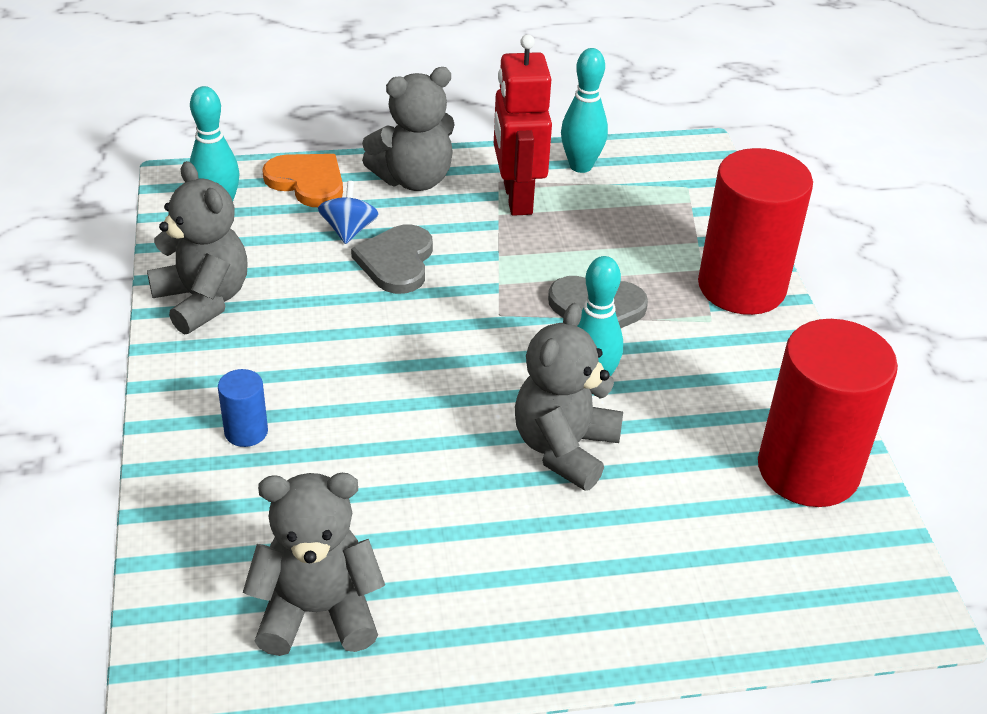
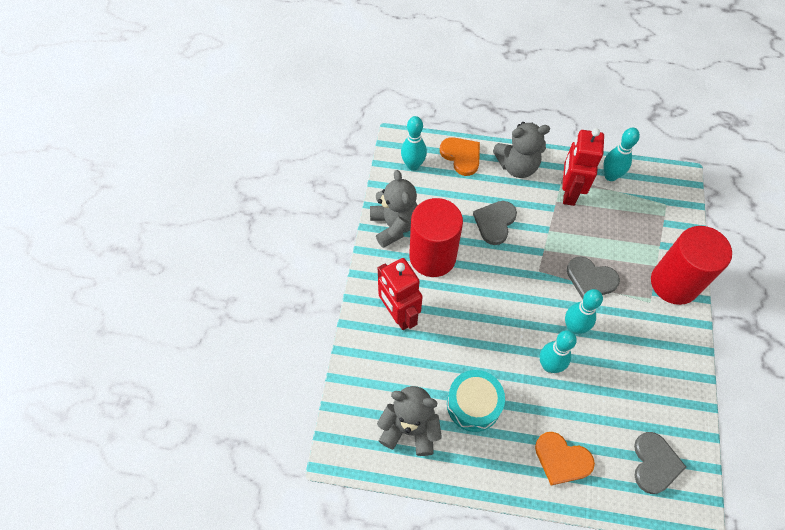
camera: 20 degrees right, 20 degrees up
(246, 432) = (398, 314): blue cylinder -> red robot
(349, 230) = (475, 195): blue spinning top -> none
(437, 541) = (473, 404): none -> turquoise drum
(564, 448) = (549, 365): grey teddy bear -> turquoise bowling pin
(638, 589) = (562, 459): none -> orange heart
(808, 470) = (670, 412): red cylinder -> red cylinder (432, 257)
(810, 553) = (654, 463): none -> grey heart

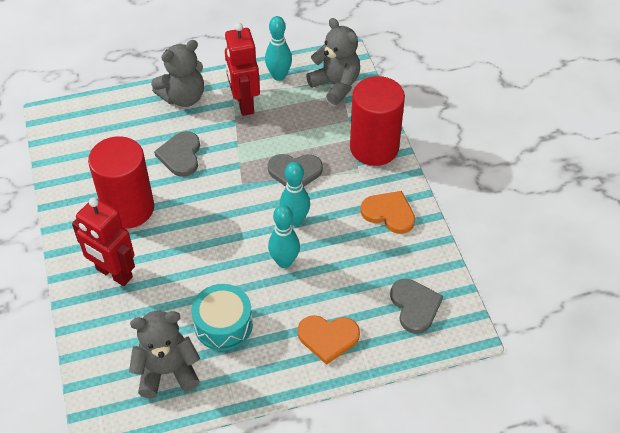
camera: 25 degrees left, 10 degrees down
(394, 226) = (76, 194): grey teddy bear -> grey teddy bear (336, 85)
(413, 165) = (74, 132): turquoise bowling pin -> none
(461, 156) = (122, 107): orange heart -> orange heart (389, 213)

